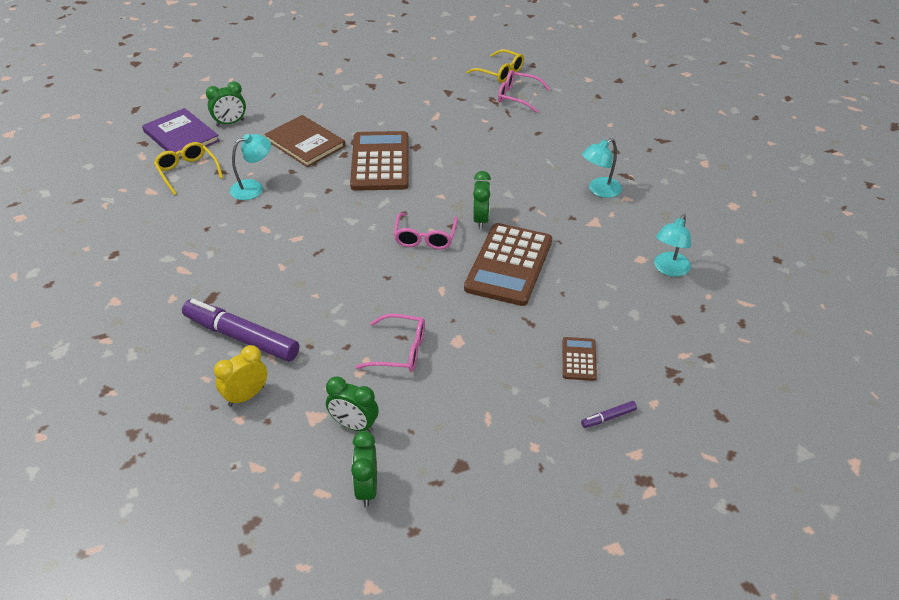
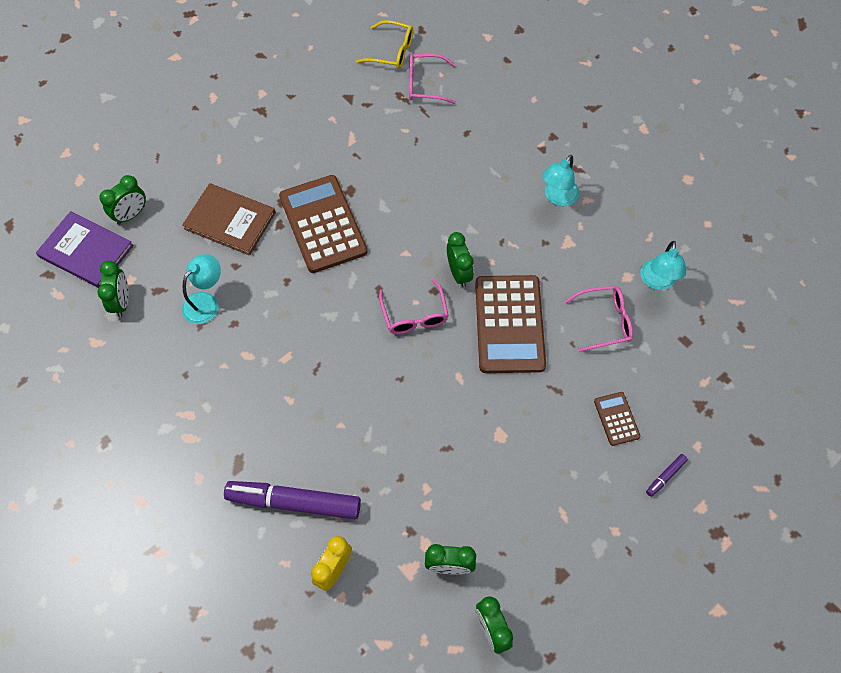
camera: 20 degrees left, 20 degrees up
(187, 172) = (122, 302): yellow glasses -> green clock
(400, 351) = (452, 466): pink glasses -> pink glasses (604, 321)

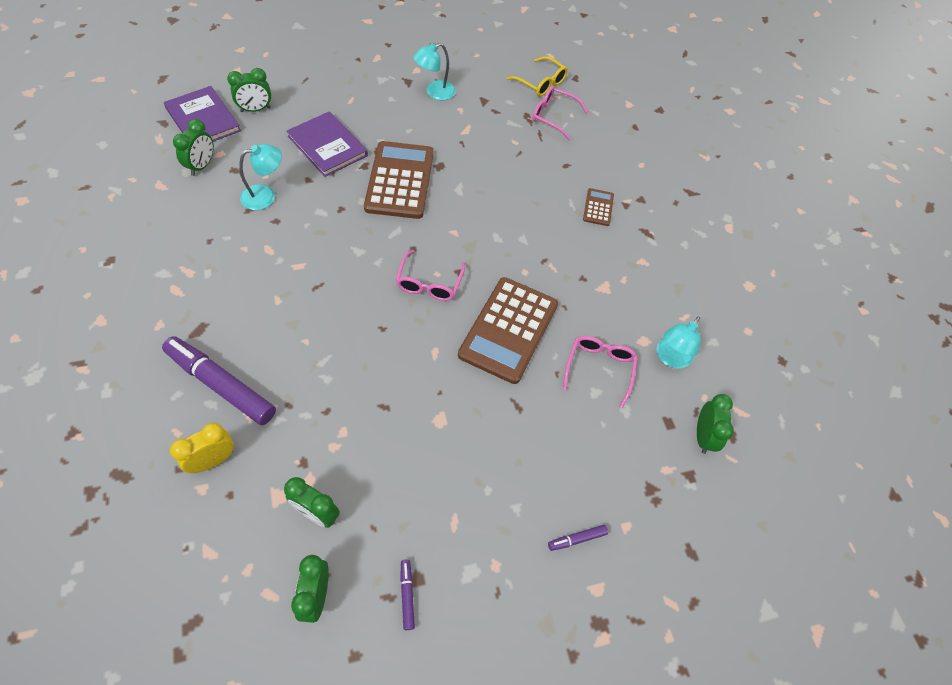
camera: 20 degrees right, 5 degrees down
(230, 220) = (327, 146): brown book -> purple book
(459, 273) = (489, 268): green clock -> green clock (703, 436)
(557, 197) = (616, 248): turquoise lamp -> turquoise lamp (435, 92)
(561, 590) = (407, 595): none -> purple marker
(604, 321) = (599, 368): pink glasses -> pink glasses turned 90 degrees counterclockwise
(616, 419) = (559, 460): brown calculator -> brown calculator (598, 207)

